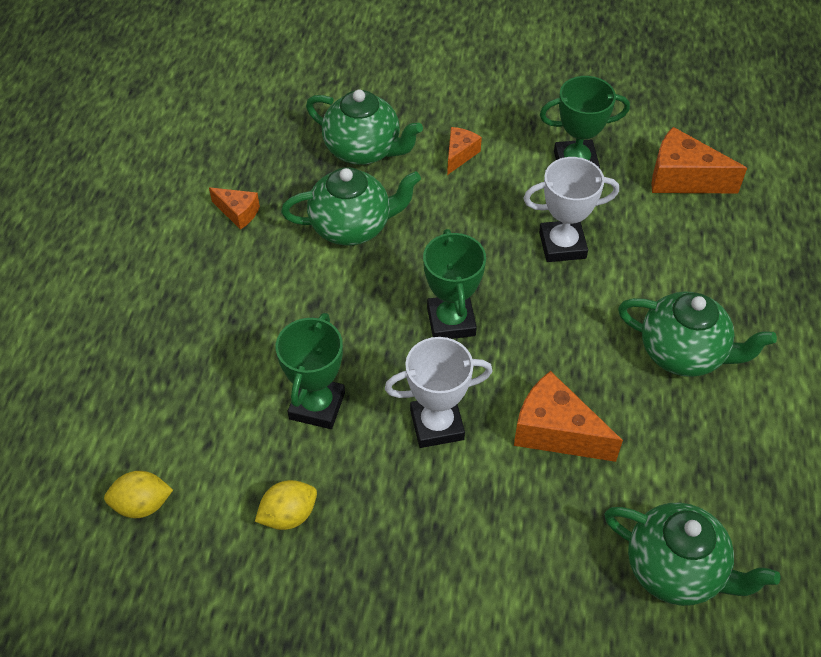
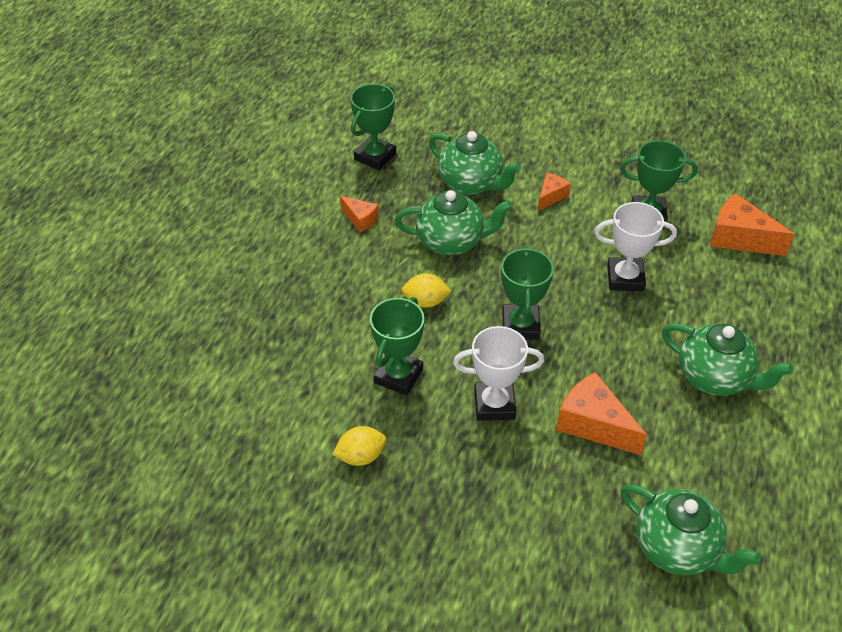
camera: 10 degrees right, 5 degrees down
(142, 505) = (245, 431): yellow lemon -> yellow lemon (425, 301)
(243, 130) = (375, 157): none -> green trophy

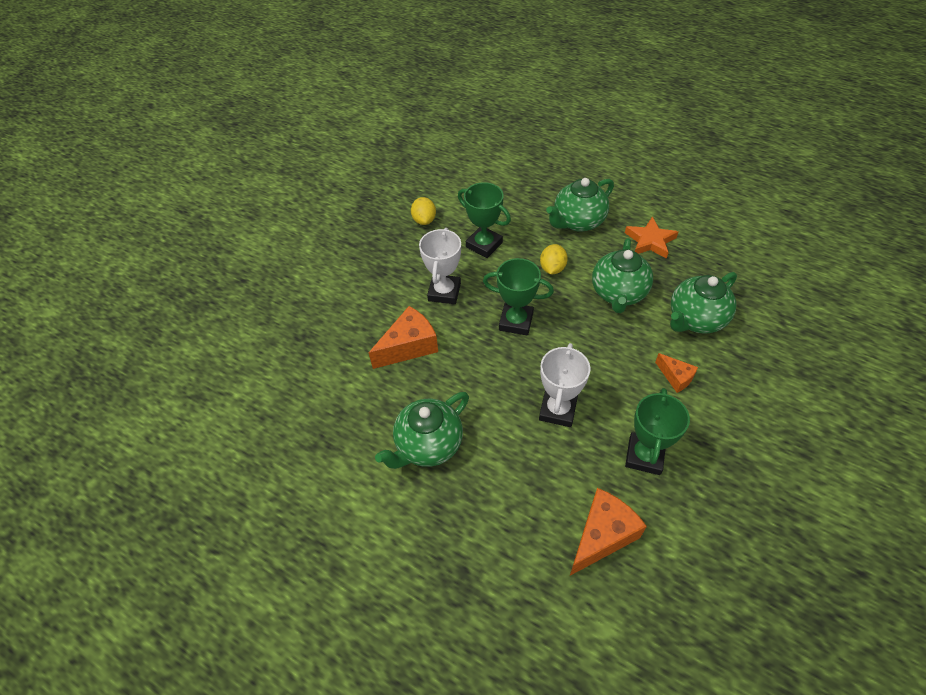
camera: 105 degrees right, 5 degrees up
(360, 219) = (650, 241): orange cheese -> orange star
(375, 157) = (732, 258): green trophy -> none
(677, 548) = (292, 369): green teapot -> green teapot (578, 222)

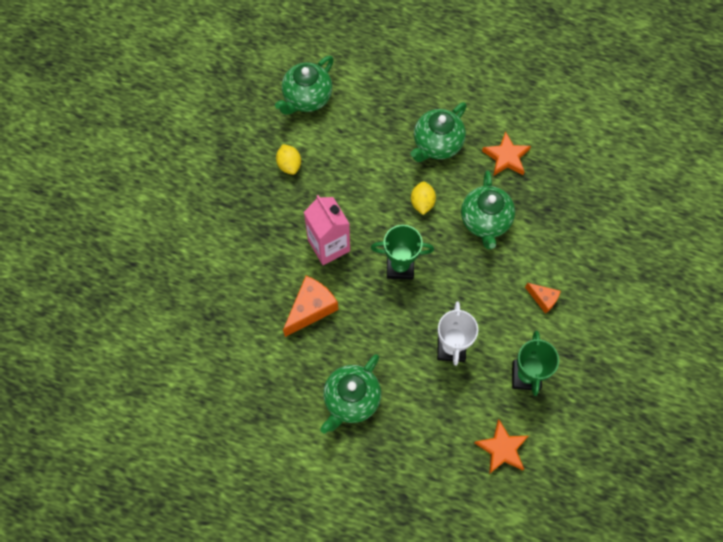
camera: 15 degrees left, 15 degrees up
(444, 292) = (329, 245): white trophy -> pink carton
(484, 245) = (353, 186): green trophy -> none
(602, 536) = (502, 449): orange cheese -> orange star
(695, 319) = (554, 238): green teapot -> green teapot (307, 98)

